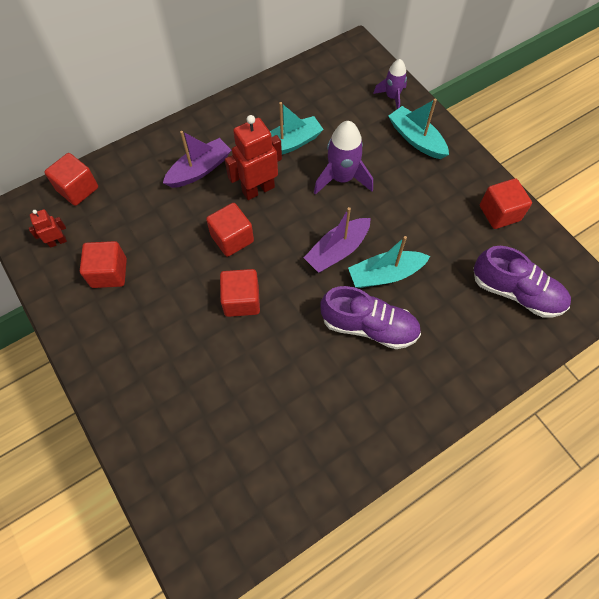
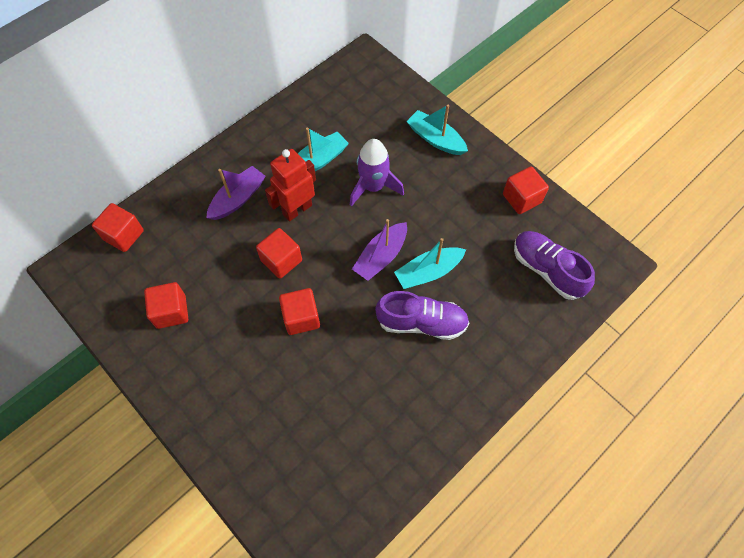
camera: 10 degrees left, 0 degrees up
(57, 242) = (115, 290): red robot -> none
(392, 97) = (406, 101): purple rocket -> none
(516, 292) = (547, 270): purple shoe -> purple shoe turned 150 degrees counterclockwise

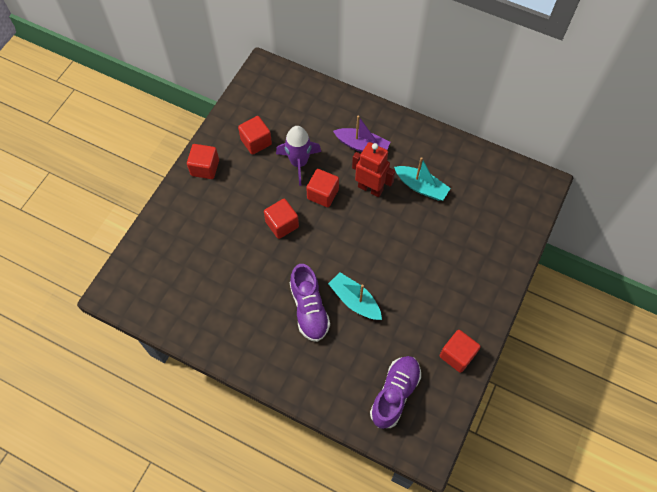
camera: 70 degrees right, 0 degrees up
(123, 235) = (302, 89): red cube -> red cube (205, 168)
(373, 187) = (415, 235): purple rocket -> purple rocket (299, 163)
(381, 257) = (354, 261): purple boat -> none
(435, 139) = (485, 267): turquoise boat -> none

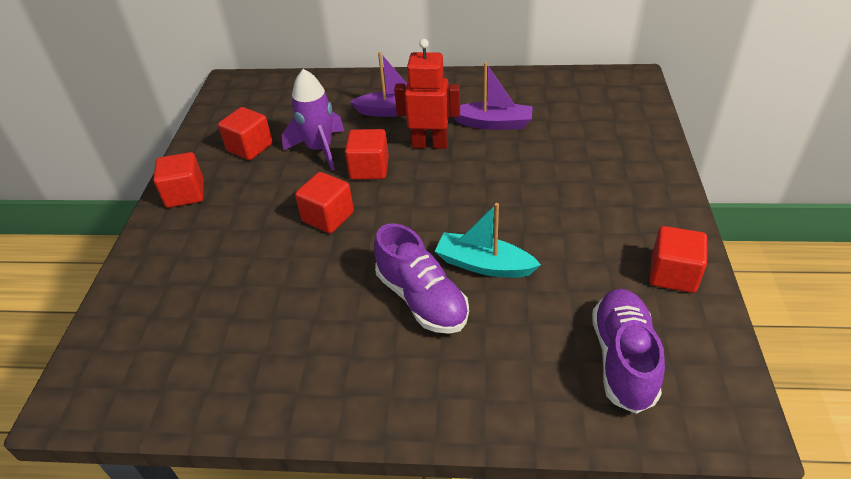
camera: 20 degrees left, 20 degrees down
(421, 187) = (493, 123): turquoise boat -> purple boat

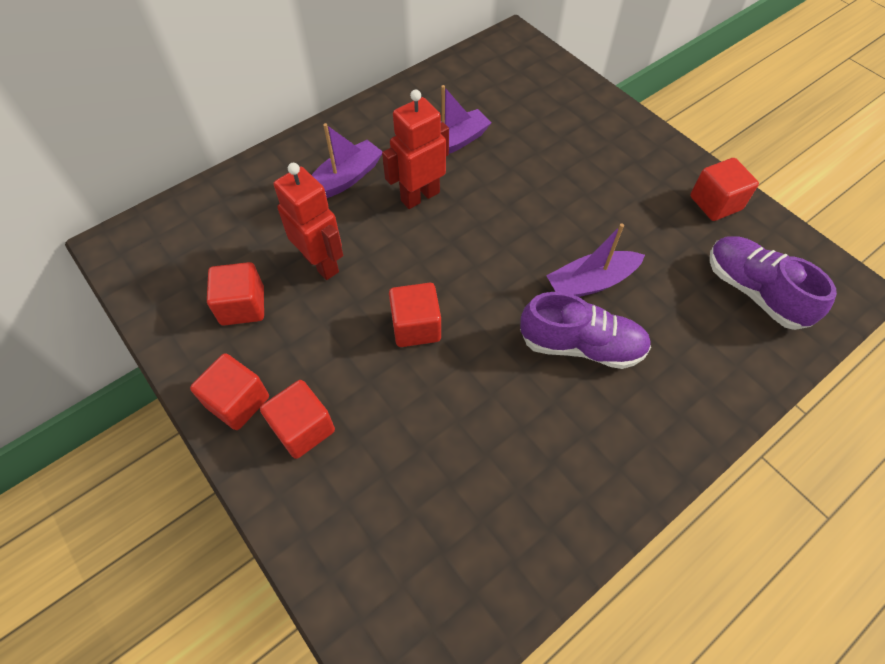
camera: 45 degrees left, 15 degrees up
(320, 149) = (321, 263): purple rocket -> red robot
(369, 169) = (395, 254): red cube -> red cube (303, 428)
(483, 265) = (591, 282): turquoise boat -> purple boat

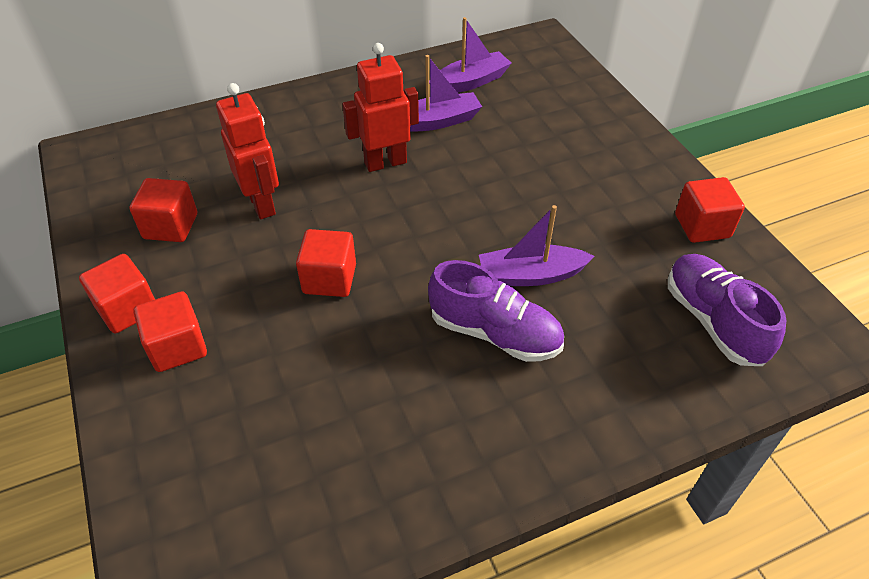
camera: 15 degrees right, 10 degrees down
(345, 179) = (318, 134): purple boat -> purple boat (470, 82)

